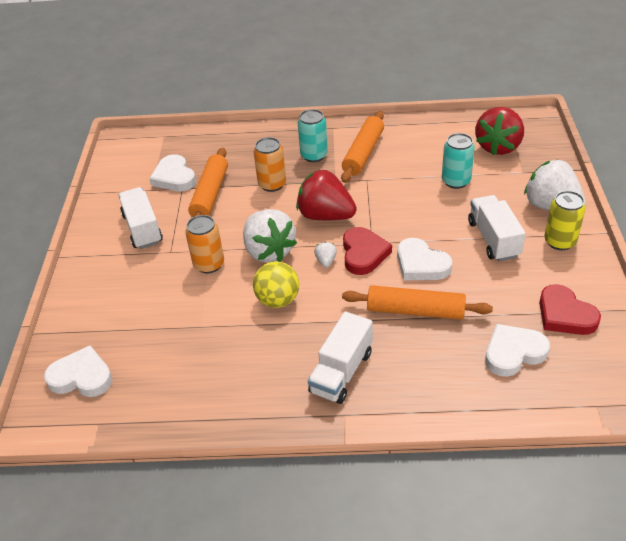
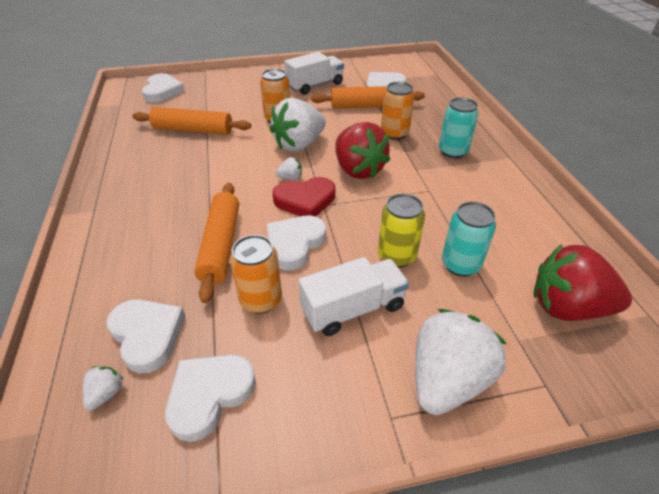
camera: 75 degrees right, 0 degrees up
(278, 300) = (236, 158): yellow ball -> none
(325, 215) = (358, 170): red strawberry -> red strawberry turned 135 degrees clockwise
(341, 372) = (144, 203): white truck -> none
(363, 153) = (476, 183): orange rolling pin -> orange rolling pin (193, 130)
(481, 287) = (261, 300): none -> orange can
(560, 241) = (366, 390): yellow can -> yellow can (396, 256)
(565, 315) = (209, 395): red heart -> white heart
(565, 371) = (106, 393): none -> white strawberry

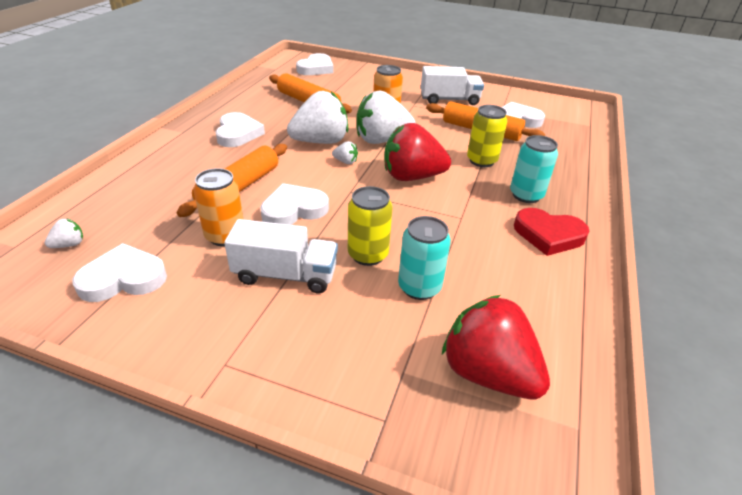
camera: 30 degrees right, 5 degrees down
(147, 335) = (129, 223): white heart -> white heart (238, 133)
(305, 200) = (338, 182): red heart -> red heart (548, 235)
(358, 170) = (412, 177): red strawberry -> red strawberry turned 90 degrees clockwise
(394, 134) = (481, 161): orange can -> yellow can
(447, 380) = (300, 364): white strawberry -> white strawberry (320, 142)

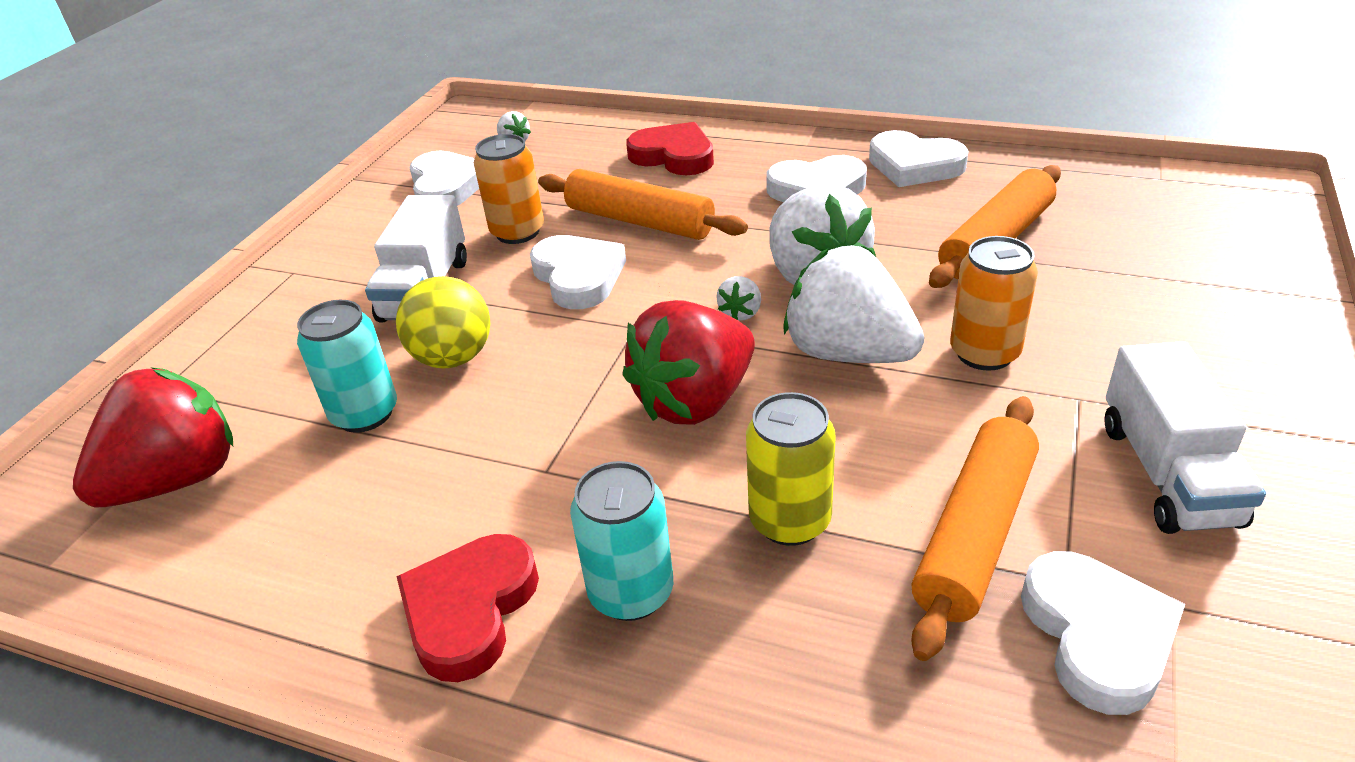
camera: 95 degrees right, 0 degrees up
(160, 173) = (674, 156): none -> red heart
(316, 68) = (1212, 227): white heart -> white heart (914, 165)
(368, 255) = (453, 358): yellow can -> yellow ball
(381, 140) = (848, 353): white strawberry -> white strawberry turned 45 degrees counterclockwise
(412, 177) = (694, 401): red strawberry -> red strawberry turned 135 degrees counterclockwise

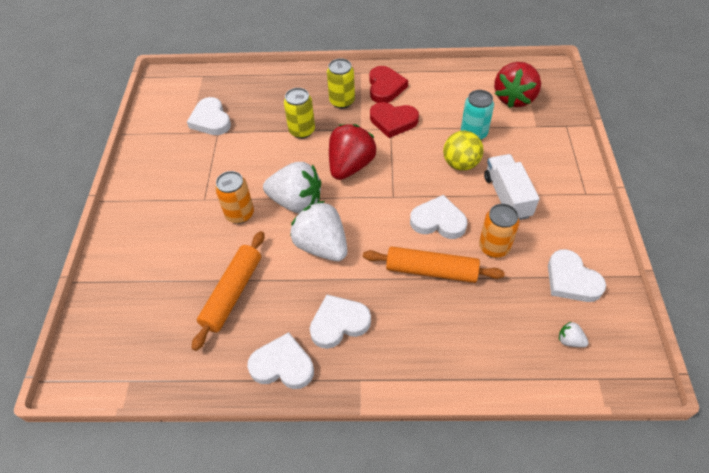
camera: 160 degrees right, 15 degrees up
(578, 277) = (438, 221): white heart -> white heart turned 150 degrees clockwise
(631, 592) = (342, 101): turquoise can -> yellow can
(674, 156) = (446, 345): red heart -> red heart (393, 121)
(741, 313) = (349, 214): white strawberry -> none
(975, 534) = (243, 139): orange rolling pin -> none
(1167, 473) = (179, 174): white truck -> none

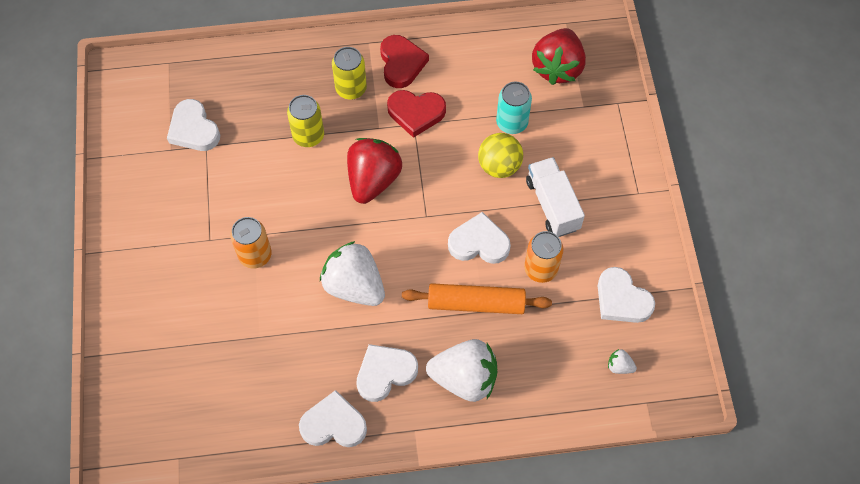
camera: 10 degrees left, 10 degrees up
(233, 293) = (266, 351): orange rolling pin -> none
(296, 202) = (317, 233): white strawberry -> white strawberry (464, 378)

